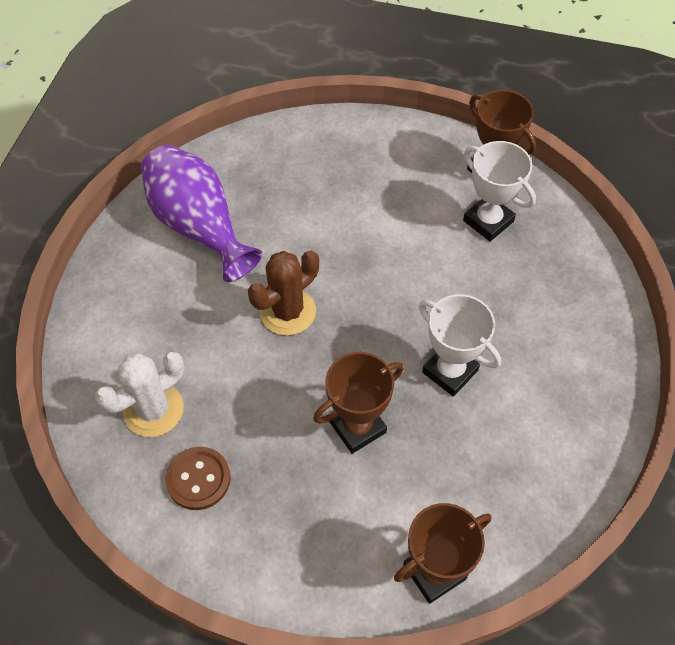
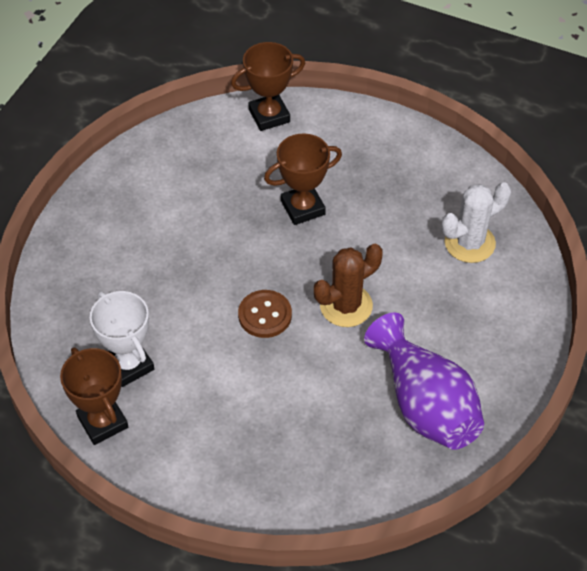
camera: 170 degrees left, 5 degrees down
(198, 479) = (433, 190): brown button -> brown button (265, 315)
(450, 371) = (215, 237): white trophy -> none

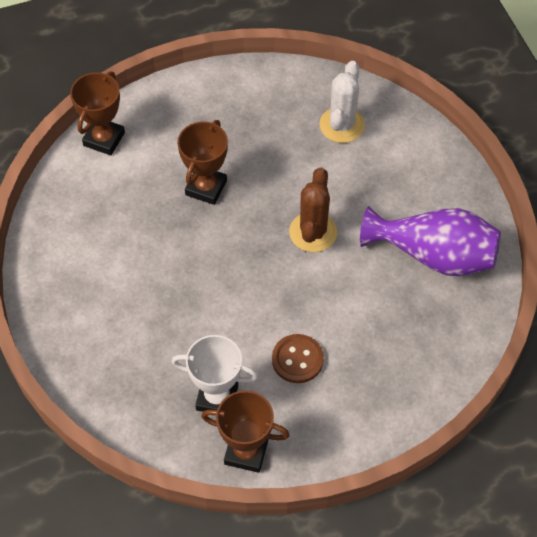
camera: 45 degrees left, 5 degrees up
(265, 315) = (268, 283): brown button -> brown button (297, 359)

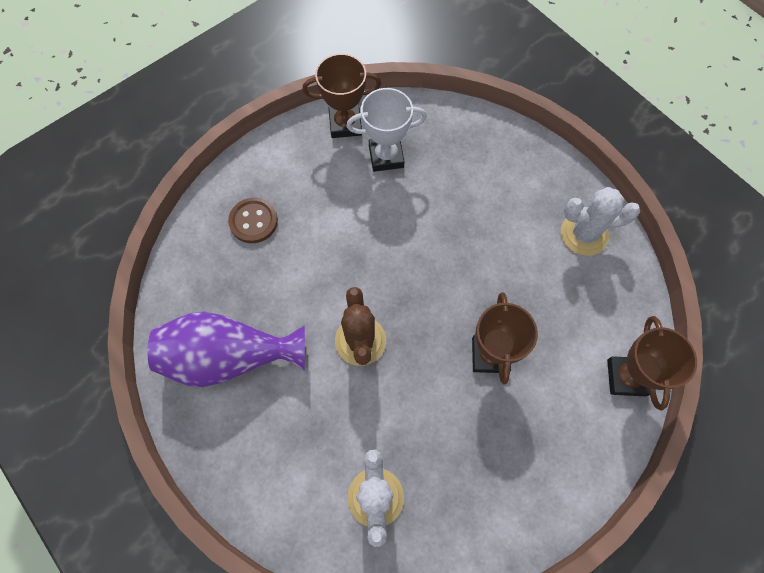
camera: 160 degrees right, 10 degrees up
(64, 256) = (584, 234): none -> white cactus
(297, 359) = (330, 209): brown button -> brown button (253, 221)

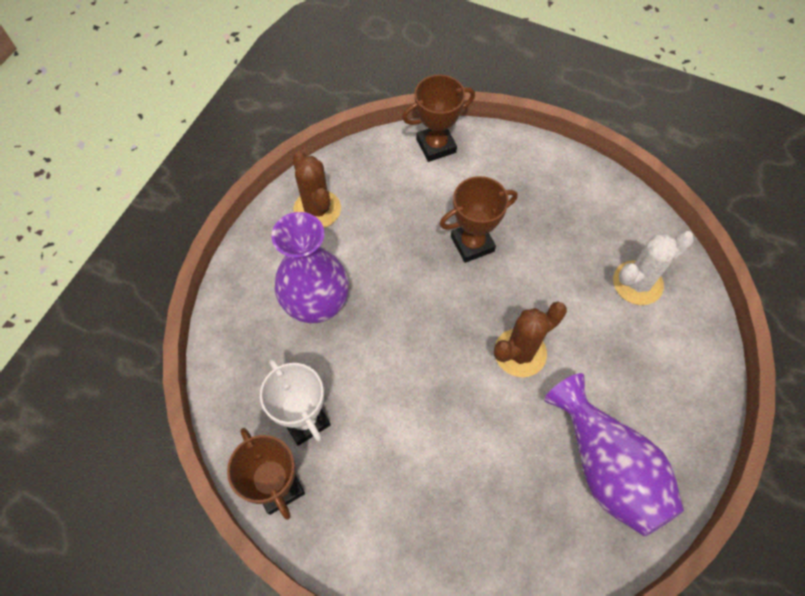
camera: 115 degrees left, 5 degrees down
(253, 221) = (452, 527): brown button -> none
(482, 199) = (317, 305): none -> purple vase
(584, 234) = (317, 209): white cactus -> brown cactus

